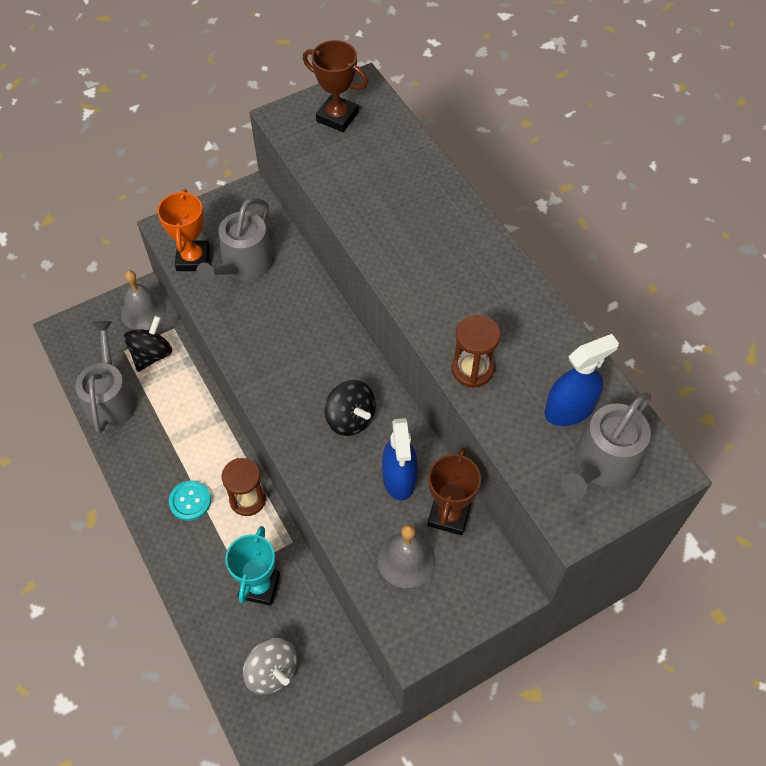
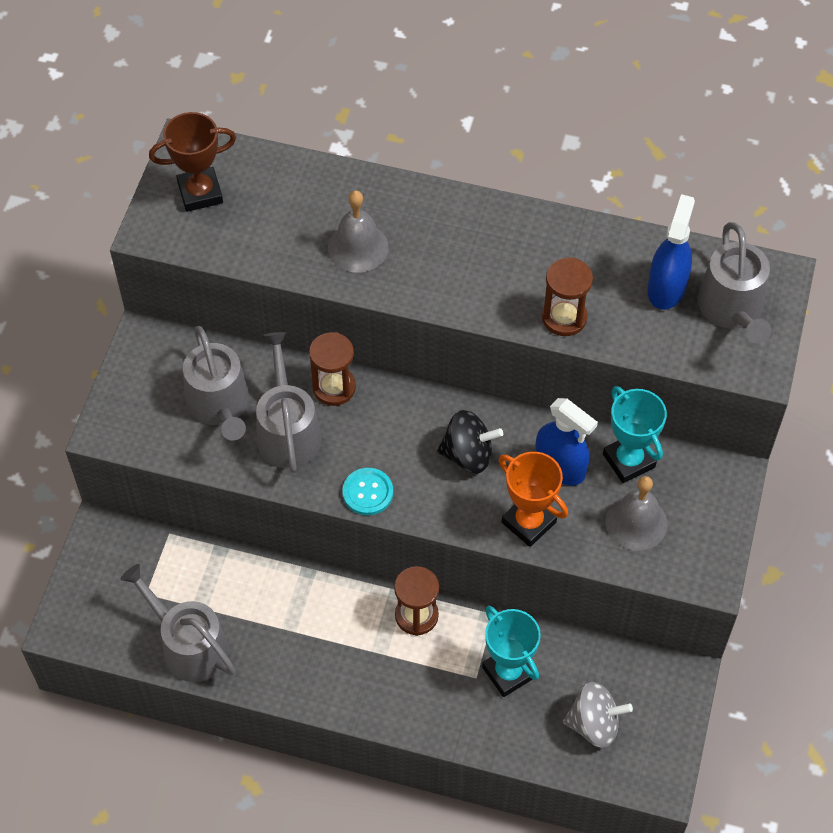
camera: 45 degrees left, 0 degrees up
(143, 312) = (120, 544): grey bell -> grey bell (358, 247)
(152, 355) = (178, 574): black spinning top -> none
(190, 501) = (369, 662): turquoise button -> turquoise button (368, 492)
(193, 259) = (165, 438): orange trophy -> orange trophy (529, 522)
(262, 312) = (287, 431): none -> grey watering can
(319, 309) = (334, 387): none -> brown hourglass
(449, 515) = (628, 460): brown trophy -> turquoise trophy

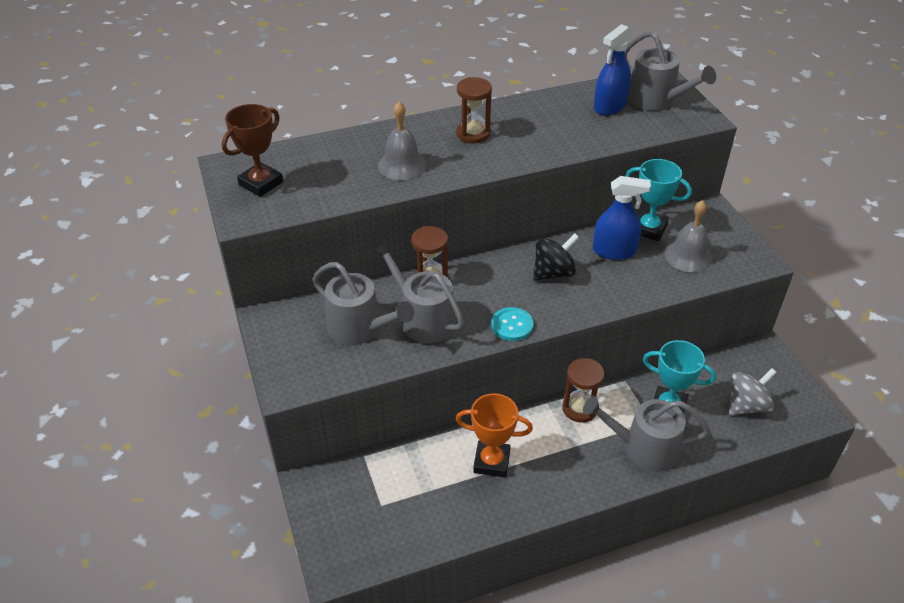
camera: 35 degrees left, 15 degrees down
(189, 645) = (444, 520): grey watering can -> grey watering can (644, 448)
(529, 522) = (628, 288): orange trophy -> orange trophy (491, 462)
(564, 317) = (569, 143): brown hourglass -> brown hourglass (473, 134)
(666, 288) = (609, 106): blue spray bottle -> blue spray bottle turned 120 degrees counterclockwise

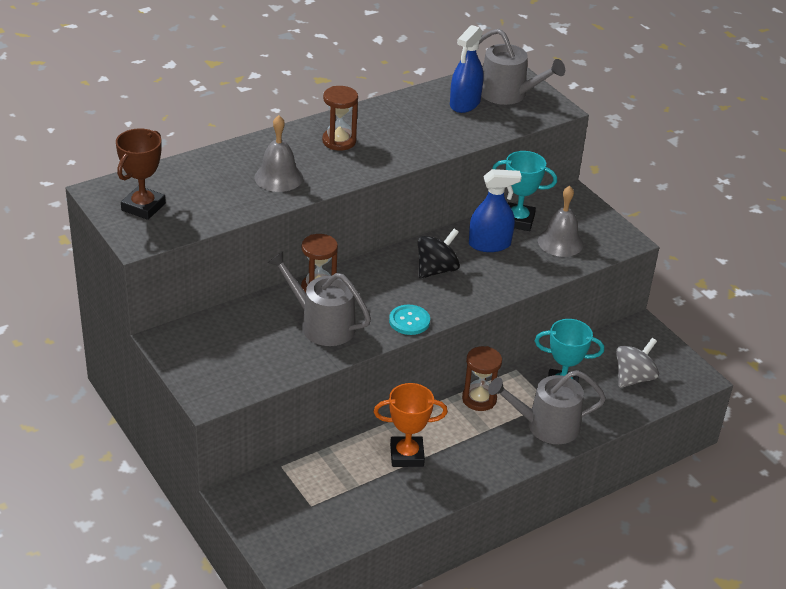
camera: 15 degrees left, 5 degrees down
(360, 328) = (263, 339): grey watering can -> none

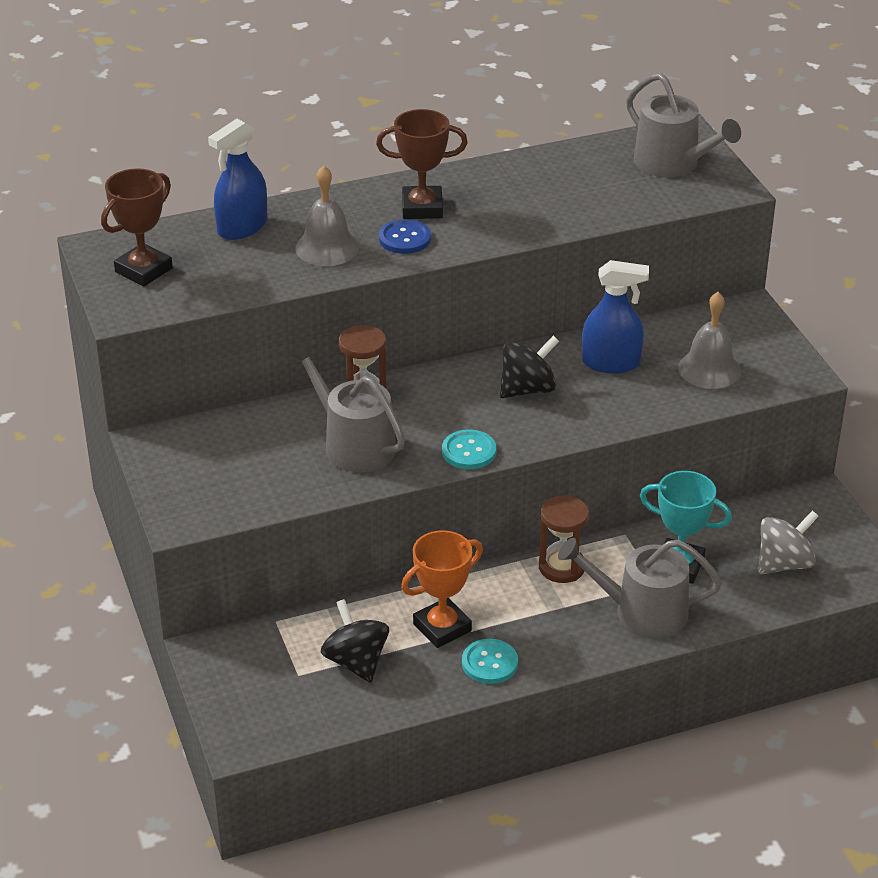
camera: 15 degrees right, 0 degrees up
(334, 165) = (404, 238): none -> blue button
(339, 141) = (422, 208): brown hourglass -> brown trophy
(351, 489) = (356, 662): none -> black spinning top
(407, 455) = (442, 627): orange trophy -> orange trophy turned 45 degrees counterclockwise
(450, 478) = (489, 663): none -> turquoise button
(465, 104) = (608, 172): blue spray bottle -> blue spray bottle (242, 227)
(518, 220) = (661, 335): turquoise trophy -> none

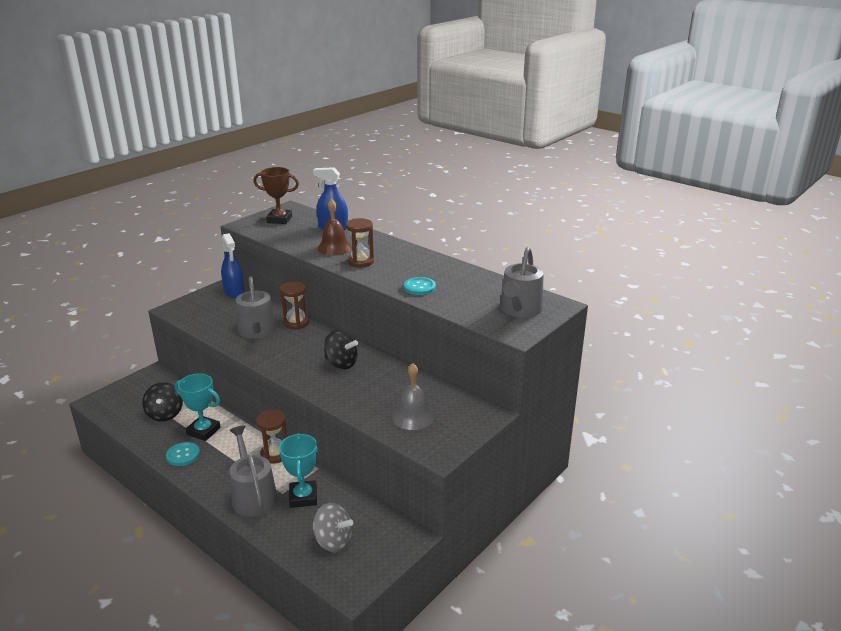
camera: 60 degrees right, 10 degrees down
(327, 247) = (334, 248): grey bell -> brown bell
(353, 444) = (257, 331): grey watering can -> grey watering can turned 150 degrees clockwise
(356, 662) = (165, 414): black spinning top -> black spinning top turned 135 degrees clockwise
(404, 238) = (361, 262): blue button -> brown hourglass
(422, 208) = (393, 258): brown trophy -> none
(442, 627) = (203, 431): orange trophy -> turquoise trophy
(469, 451) = (273, 362): turquoise button -> turquoise button (419, 287)
(611, 363) = (388, 382): blue spray bottle -> blue spray bottle (234, 292)

